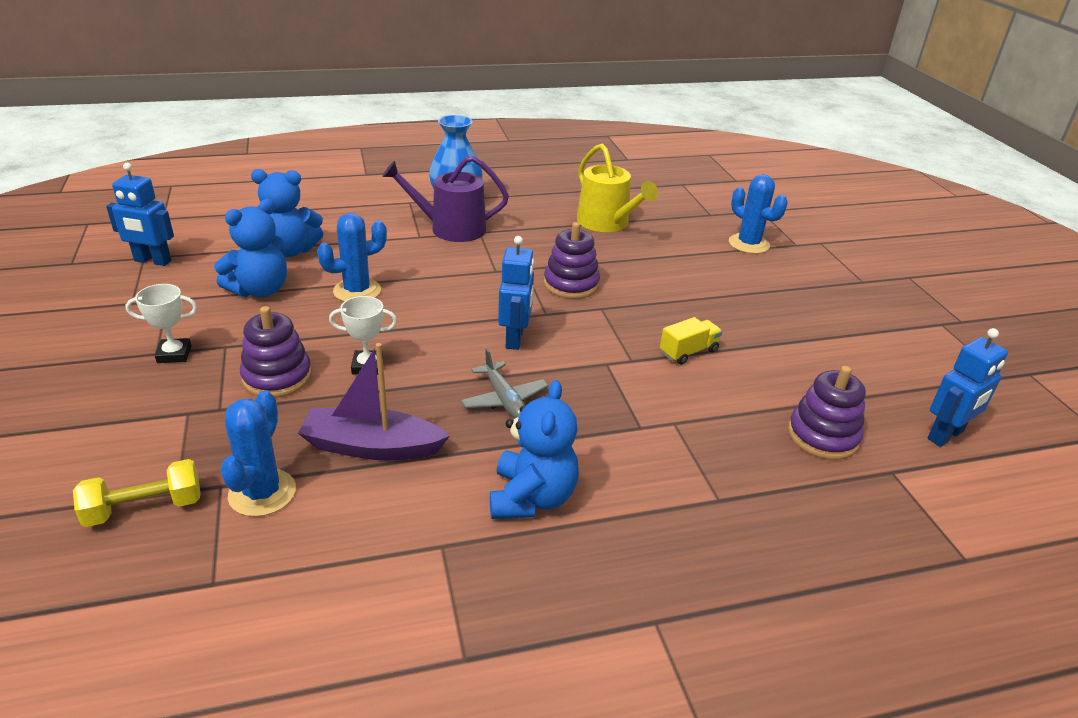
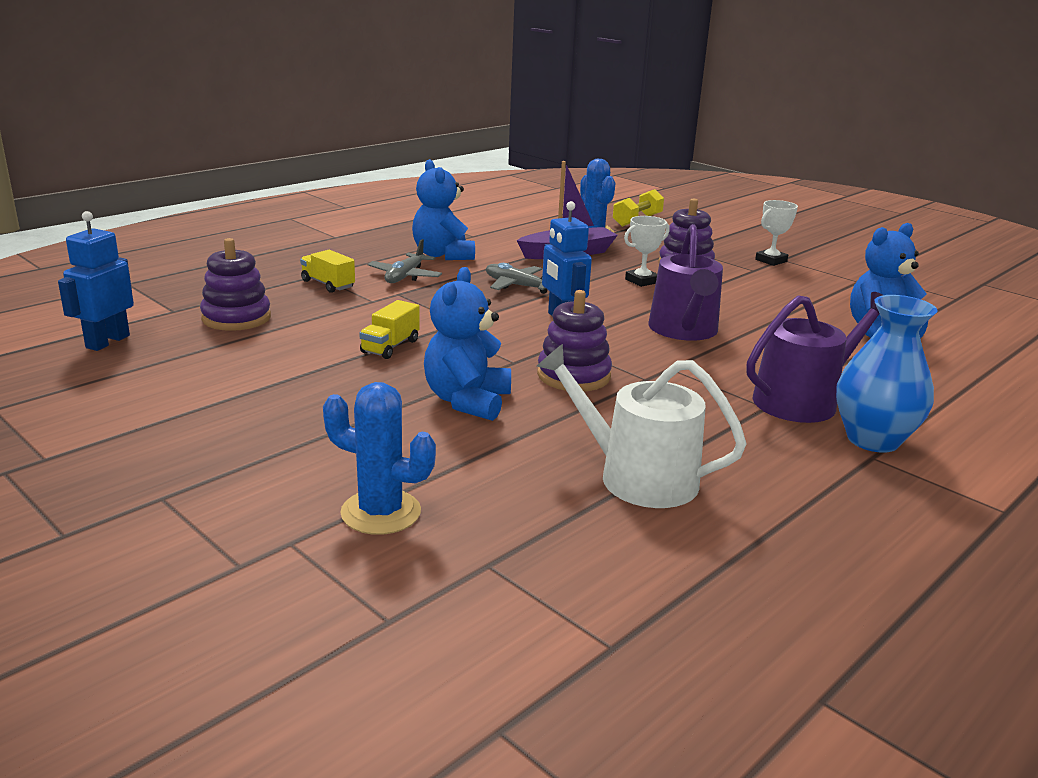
camera: 150 degrees right, 10 degrees down
(152, 261) = (943, 298): blue robot -> none
(260, 290) = (819, 301): blue teddy bear -> blue teddy bear (467, 401)
(357, 291) = (751, 318): blue cactus -> none
(432, 296) = (684, 330): none -> purple watering can
(607, 223) = (636, 477): yellow watering can -> white watering can
(613, 460) = (405, 276): none -> grey plane
(712, 471) = (328, 284): none -> yellow truck

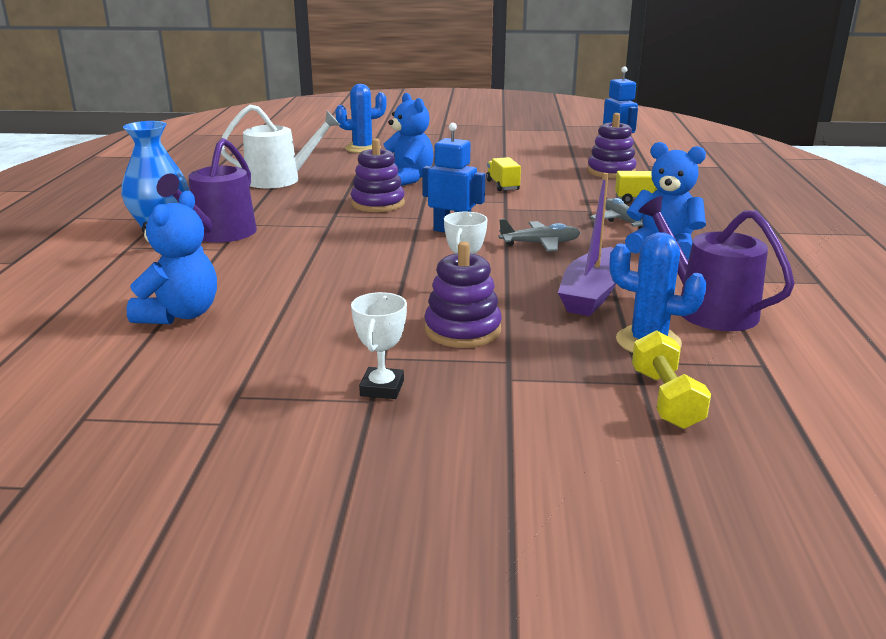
camera: 140 degrees right, 0 degrees up
(684, 330) = (355, 253): purple watering can -> purple watering can (708, 309)

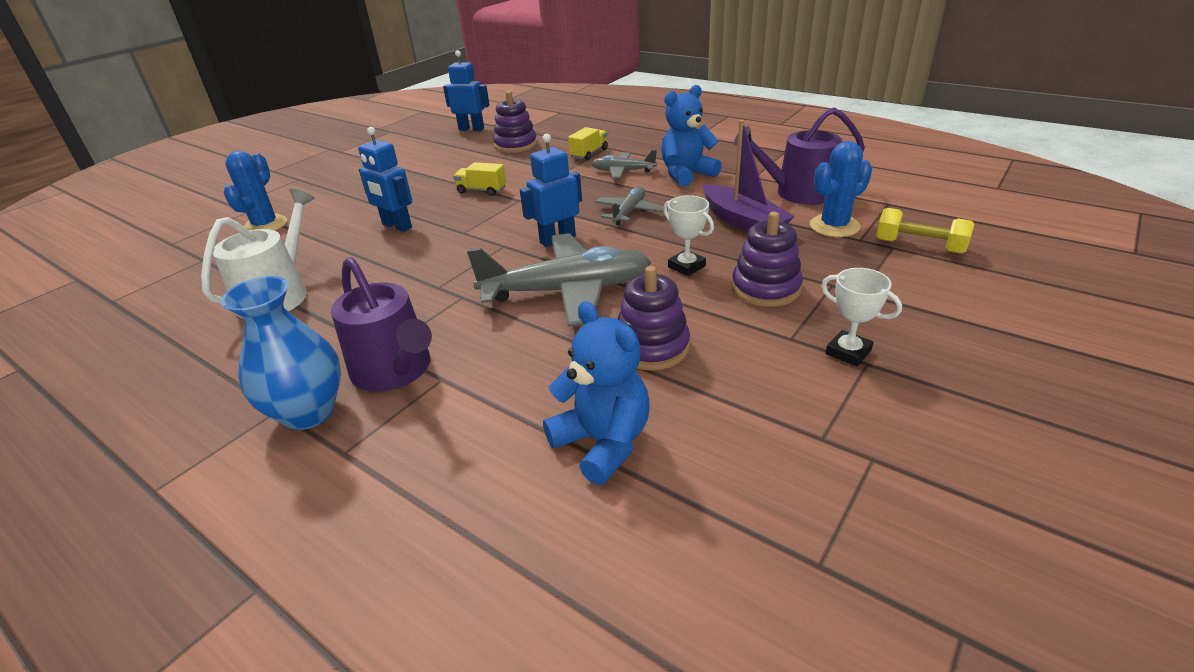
camera: 55 degrees left, 10 degrees up
(371, 255) = (567, 291): none -> grey plane
(378, 204) = (441, 256): purple stacking toy -> purple stacking toy (651, 347)
(407, 179) = (396, 226): blue teddy bear -> blue robot

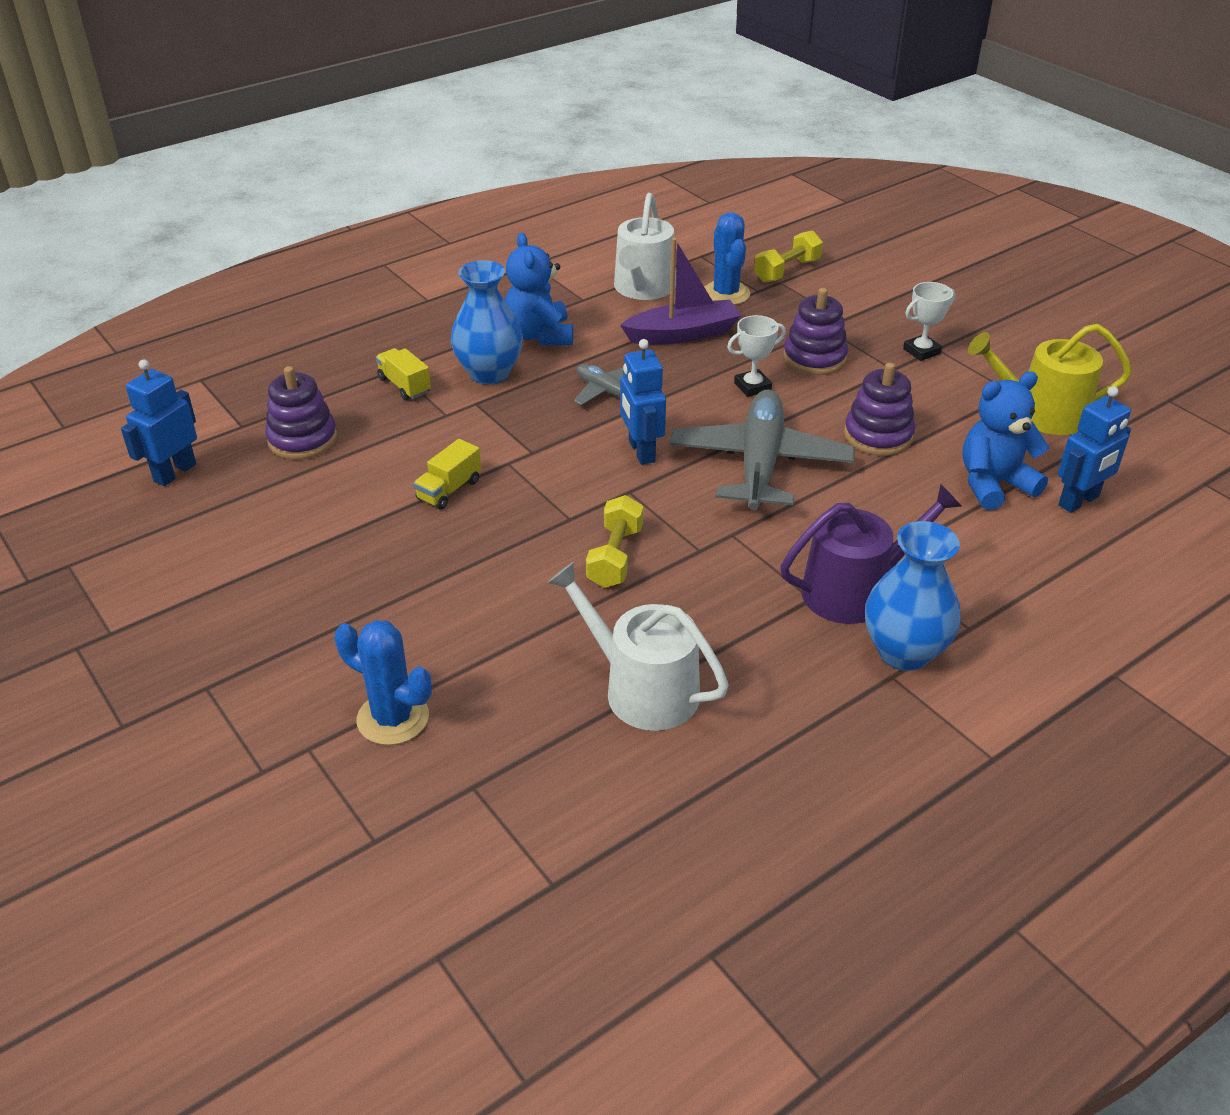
camera: 75 degrees left, 5 degrees up
(396, 226) = (507, 575): blue robot -> blue robot (1079, 501)
(423, 256) = (615, 557): none -> yellow dumbbell
(623, 171) = (489, 373): grey plane -> blue vase
(790, 471) = (1041, 414): none -> yellow watering can
(798, 193) = (643, 288): purple watering can -> white watering can

